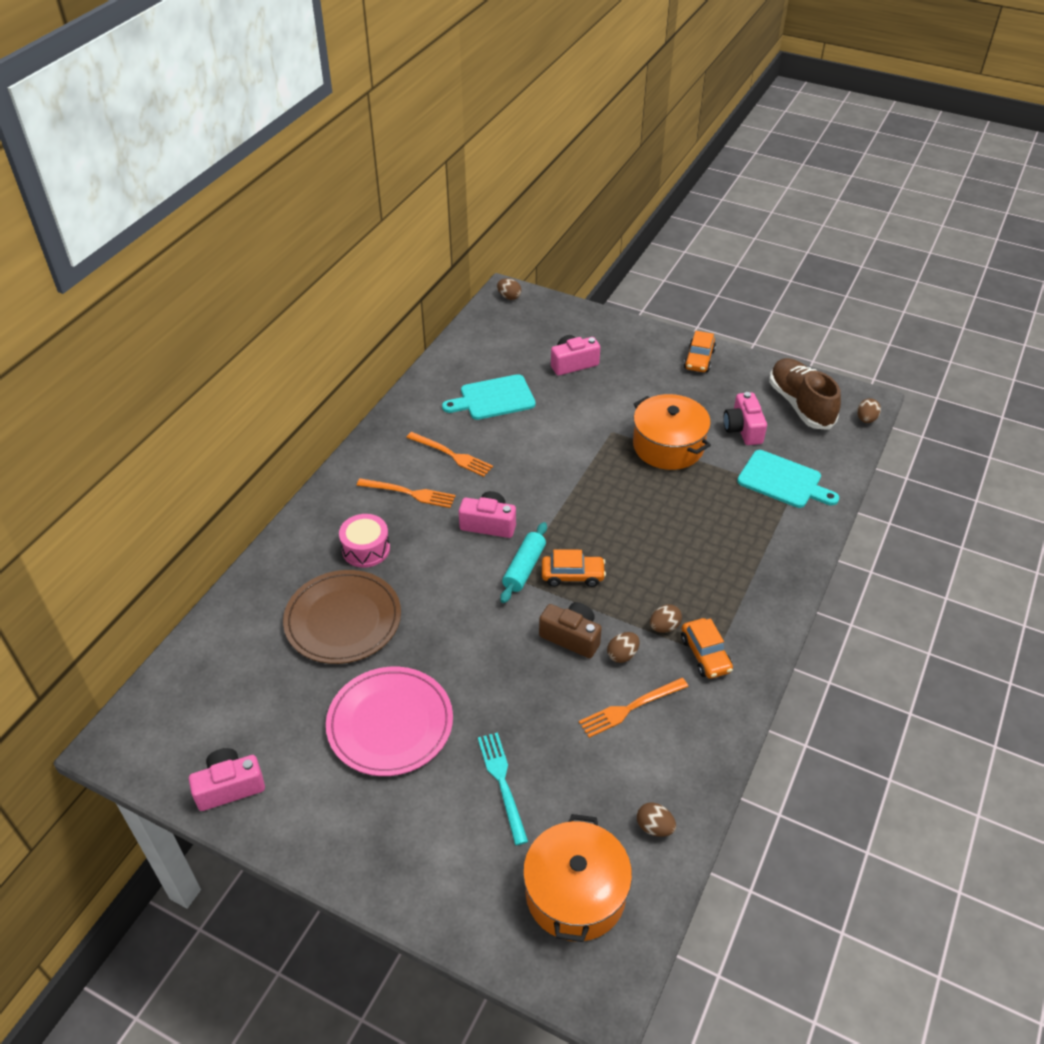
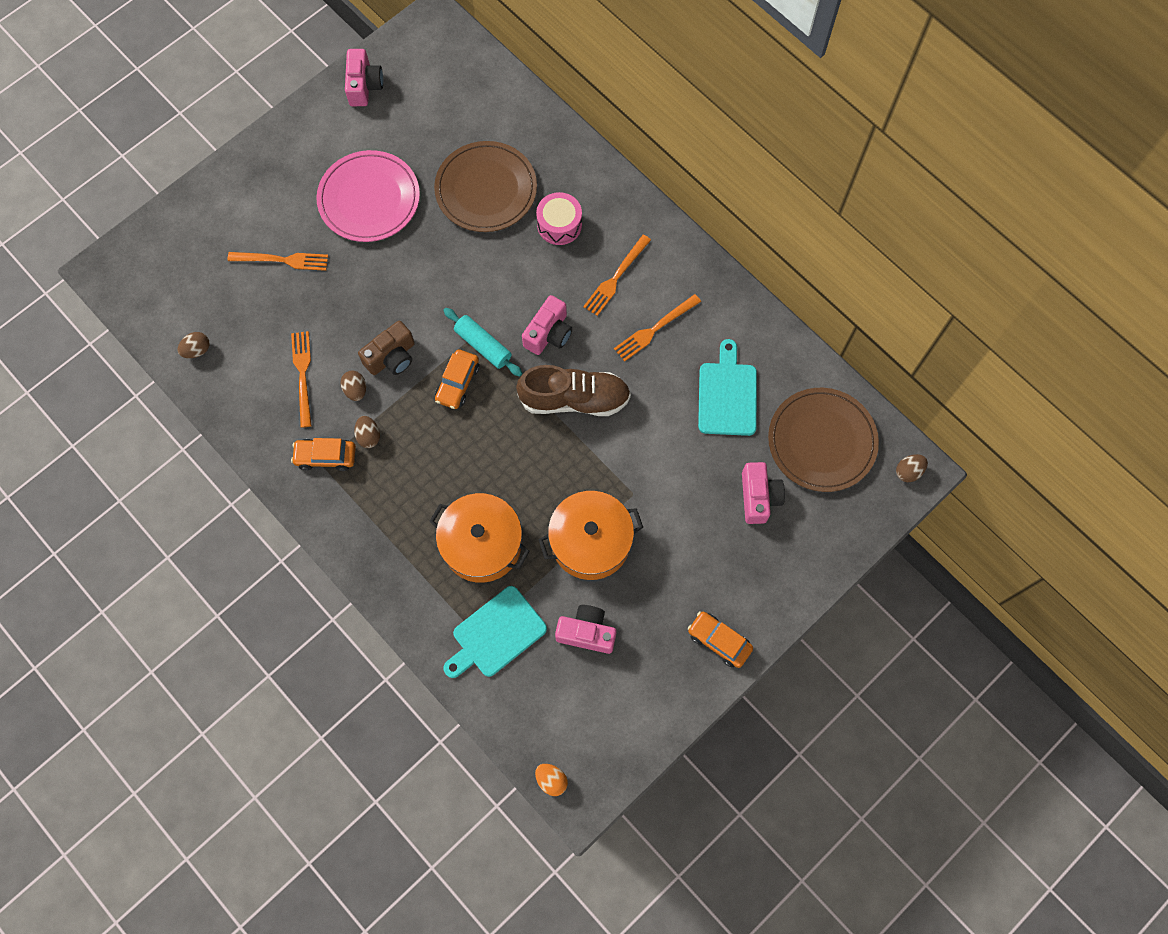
camera: 110 degrees right, 25 degrees up
(502, 783) = (282, 260): turquoise fork -> orange fork
(507, 341) = (822, 441): none -> brown plate
(575, 893) = (176, 279): orange pot -> orange pot (482, 544)
(800, 405) = (602, 718): brown shoe -> brown shoe (574, 399)
(866, 419) = (551, 780): brown egg -> orange egg

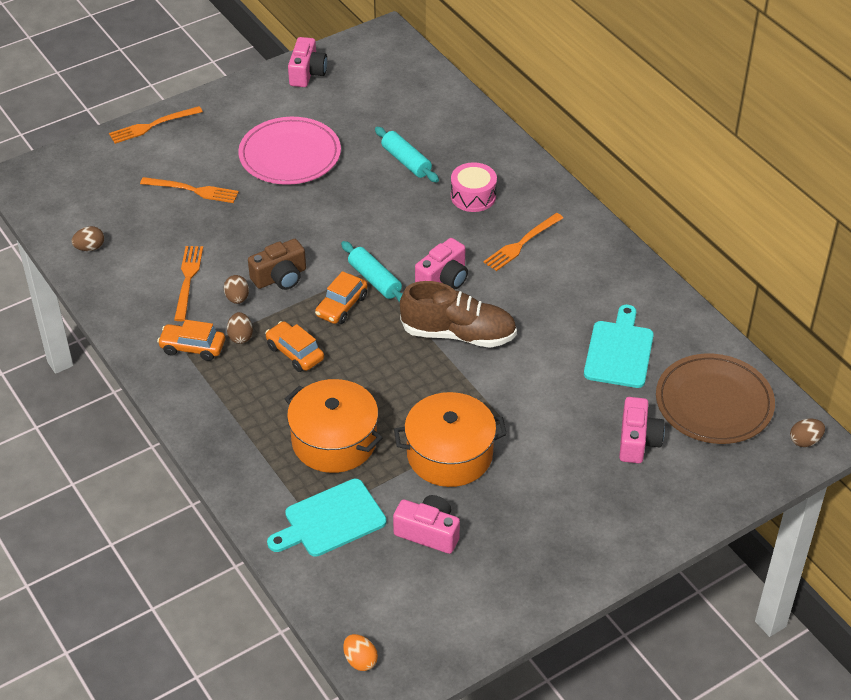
camera: 10 degrees right, 25 degrees down
(486, 189) = (406, 161): brown plate -> turquoise rolling pin
(655, 329) = (553, 288): orange fork -> orange fork (152, 125)
(719, 641) = (571, 561): orange car -> orange car (295, 353)

